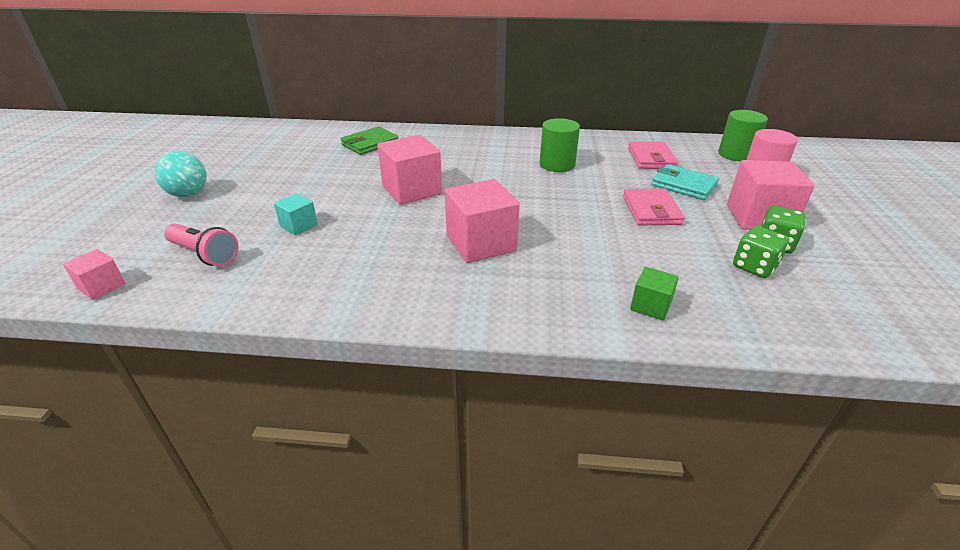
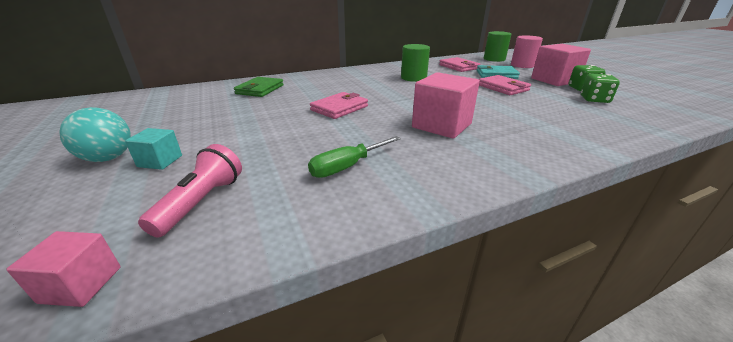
camera: 30 degrees left, 5 degrees down
(204, 254) = (201, 202): pink flashlight -> pink flashlight turned 75 degrees counterclockwise
(299, 225) = (276, 151): turquoise cube -> turquoise cube (160, 161)
(332, 260) = (348, 166): none -> green screwdriver
(412, 190) = (339, 108): pink cube -> pink wallet
(650, 306) = (591, 129): green cube -> none

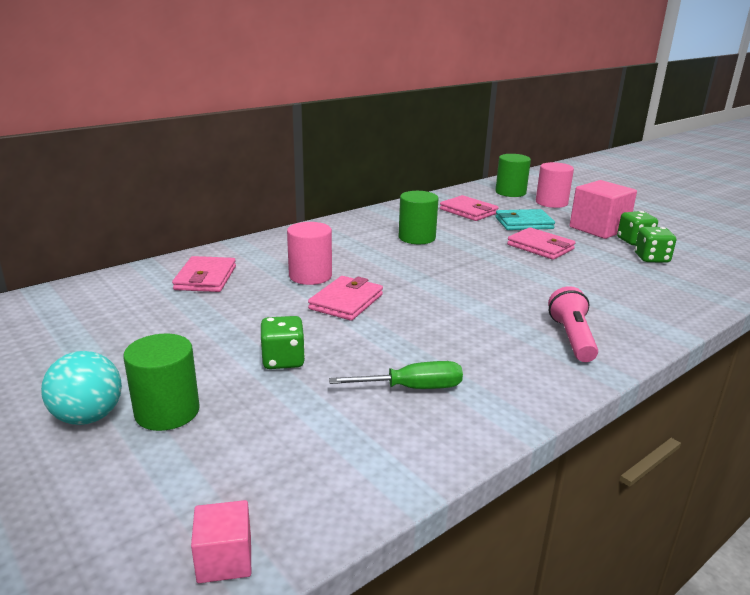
camera: 15 degrees left, 5 degrees down
(160, 161) = (167, 411): turquoise cube -> green cylinder
(201, 202) = (273, 456): pink flashlight -> pink flashlight (572, 338)
(260, 89) = (205, 278): green wallet -> pink wallet
(267, 138) = (283, 360): none -> green dice
(326, 93) = (310, 276): none -> pink cylinder
(348, 166) = (412, 388): green screwdriver -> green screwdriver turned 135 degrees counterclockwise
(441, 125) = (491, 317): pink cube -> none

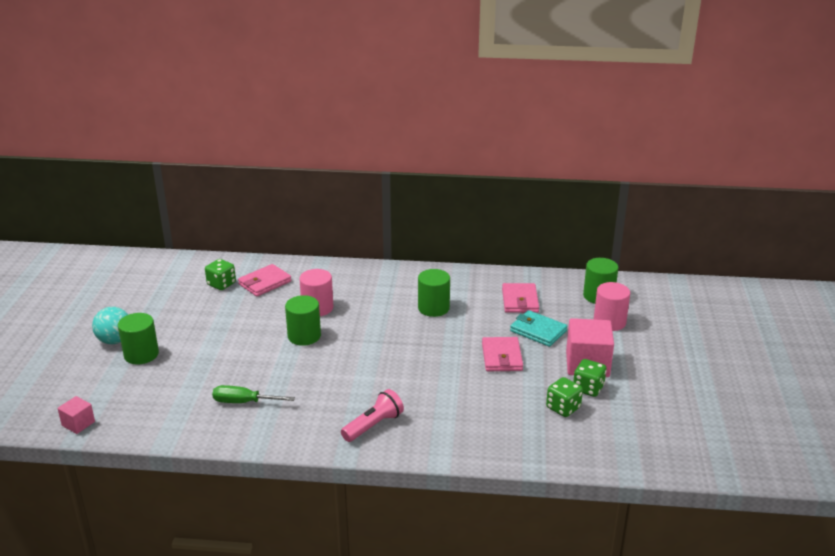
camera: 45 degrees right, 5 degrees up
(283, 360) = (219, 355): green dice -> green dice (221, 284)
(346, 302) = (304, 336): pink wallet -> green cylinder
(412, 388) = (244, 402): green screwdriver -> green screwdriver turned 150 degrees clockwise

